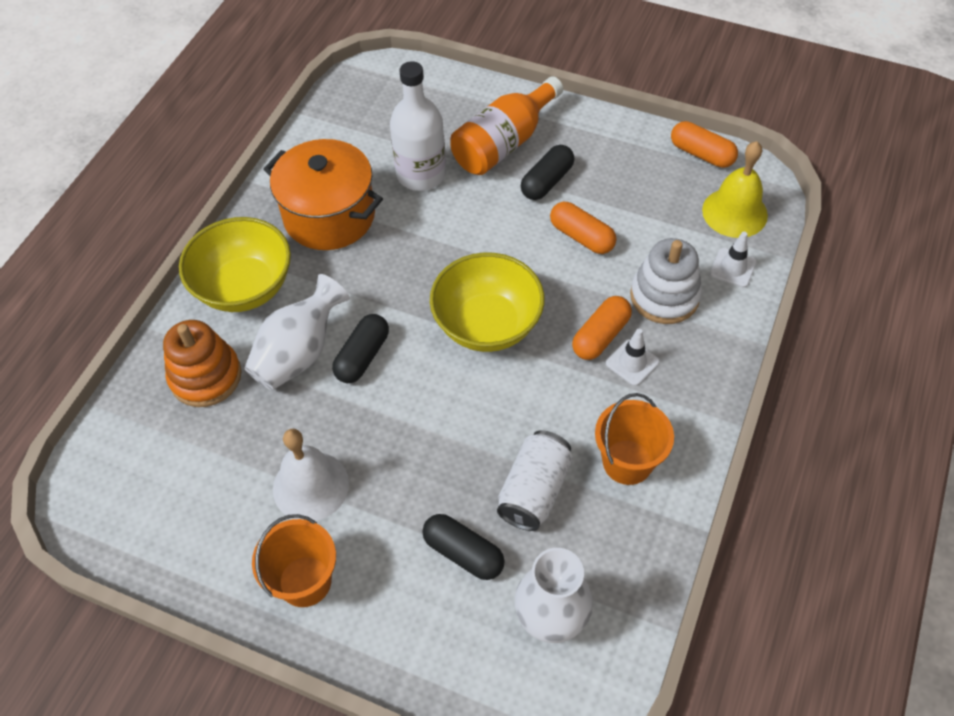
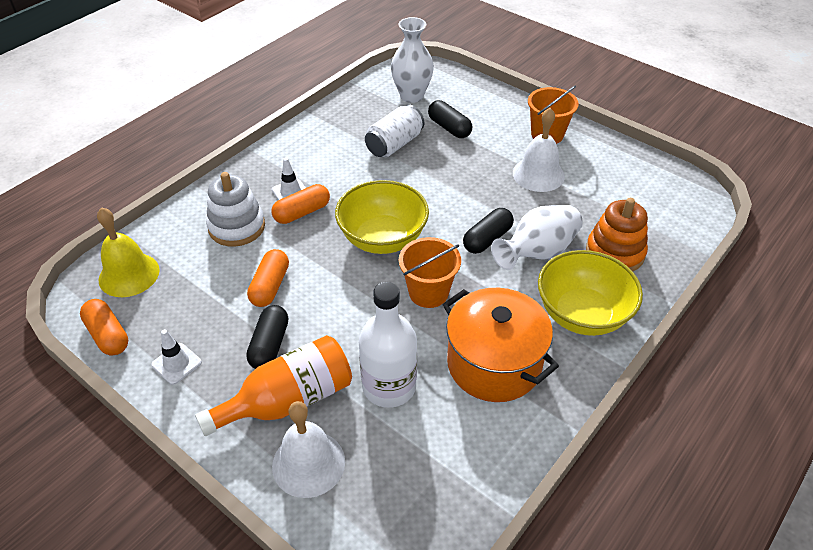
camera: 165 degrees left, 10 degrees down
(464, 106) = (308, 463): none -> white bell
(547, 181) = (269, 345): black capsule -> black capsule turned 45 degrees counterclockwise
(581, 237) = (270, 286): orange capsule -> orange capsule turned 45 degrees clockwise
(627, 462) = (329, 145): orange bucket -> orange bucket (428, 292)
(733, 268) = (169, 234): white traffic cone -> white traffic cone (176, 364)

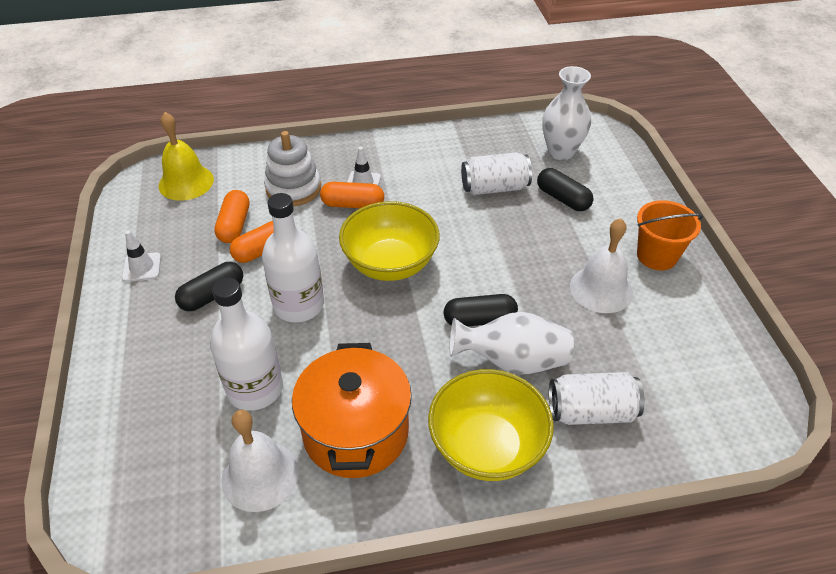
camera: 40 degrees right, 0 degrees up
(108, 335) = (127, 218): orange capsule -> orange capsule (234, 225)
(288, 400) = (177, 346): orange bottle -> none
(308, 463) = (135, 404): white bell -> white bell (260, 475)
(349, 308) = (298, 305): none -> white bottle
(428, 292) = (374, 333): orange bucket -> none
(449, 128) = (563, 198): black capsule -> black capsule turned 45 degrees counterclockwise
(615, 253) = (591, 411): orange stacking toy -> white can

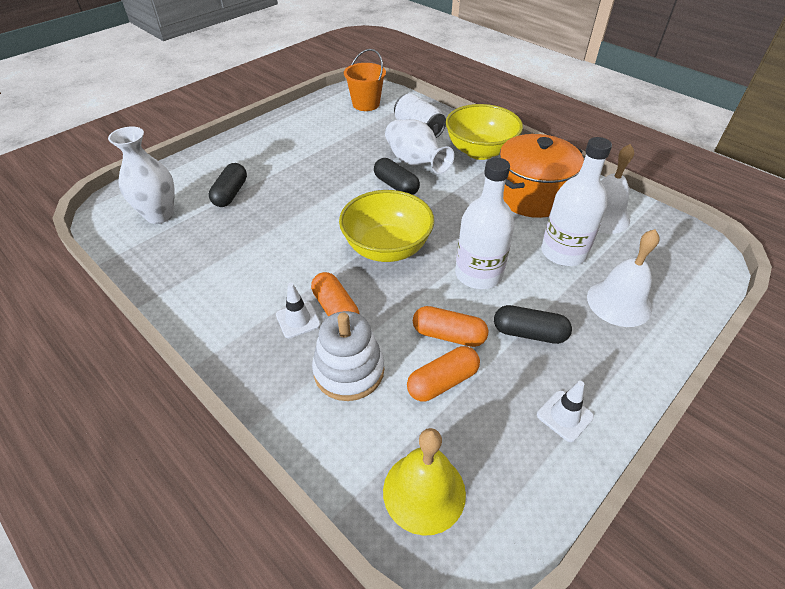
camera: 125 degrees left, 0 degrees up
(494, 188) = (242, 232): white can -> none
(601, 289) = (319, 151): white bell -> white bell (619, 302)
(656, 256) = (267, 140): orange bucket -> orange bucket (366, 104)

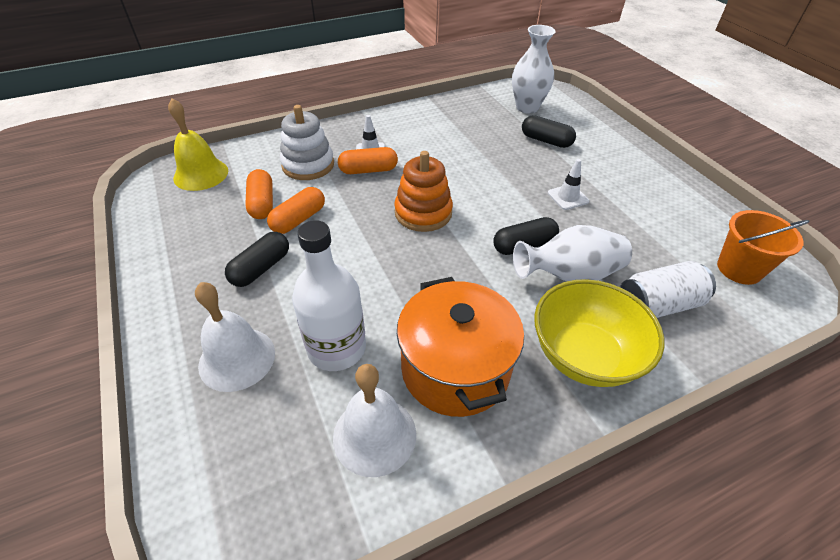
camera: 110 degrees right, 0 degrees up
(387, 248) = (423, 213): yellow bowl -> orange stacking toy
(478, 274) = (351, 262): white bottle -> none
(564, 416) = (178, 255): white traffic cone -> white traffic cone (568, 197)

